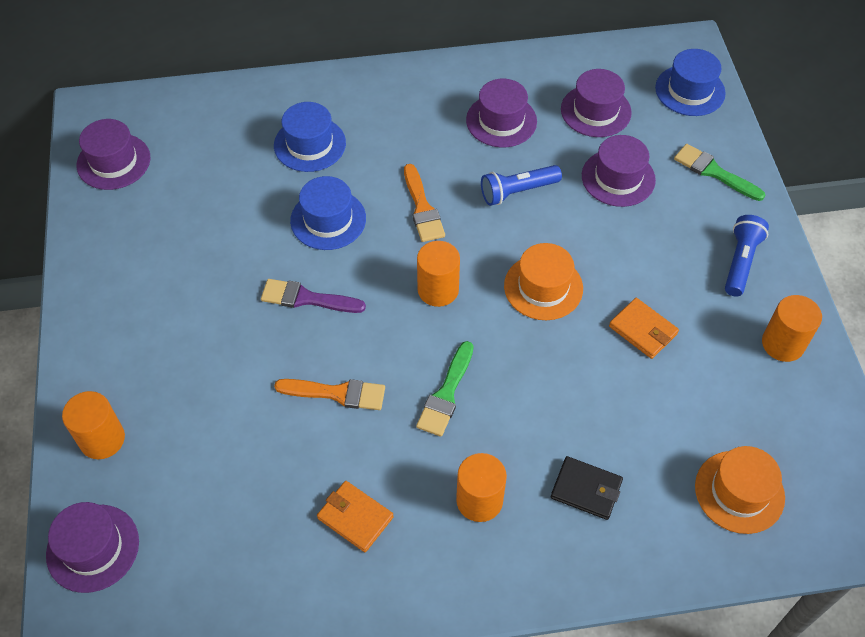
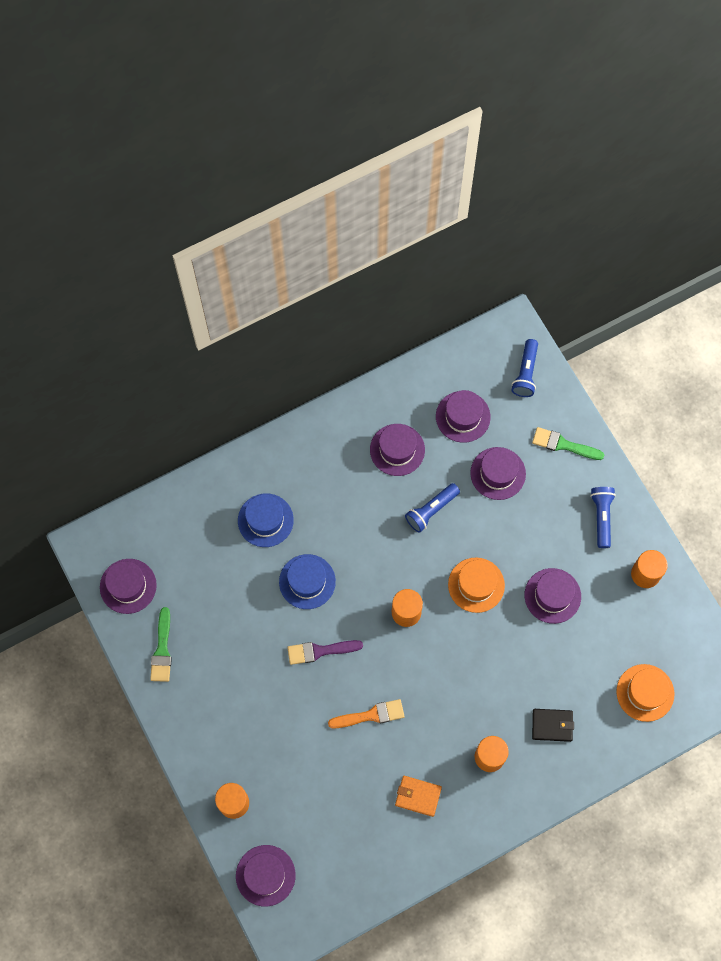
camera: 20 degrees left, 15 degrees up
(422, 208) = (369, 548): orange brush -> none
(446, 393) = (441, 690): green brush -> green brush (162, 649)
(643, 330) = (552, 595): orange wallet -> purple hat
(690, 90) = (525, 373): blue hat -> blue flashlight

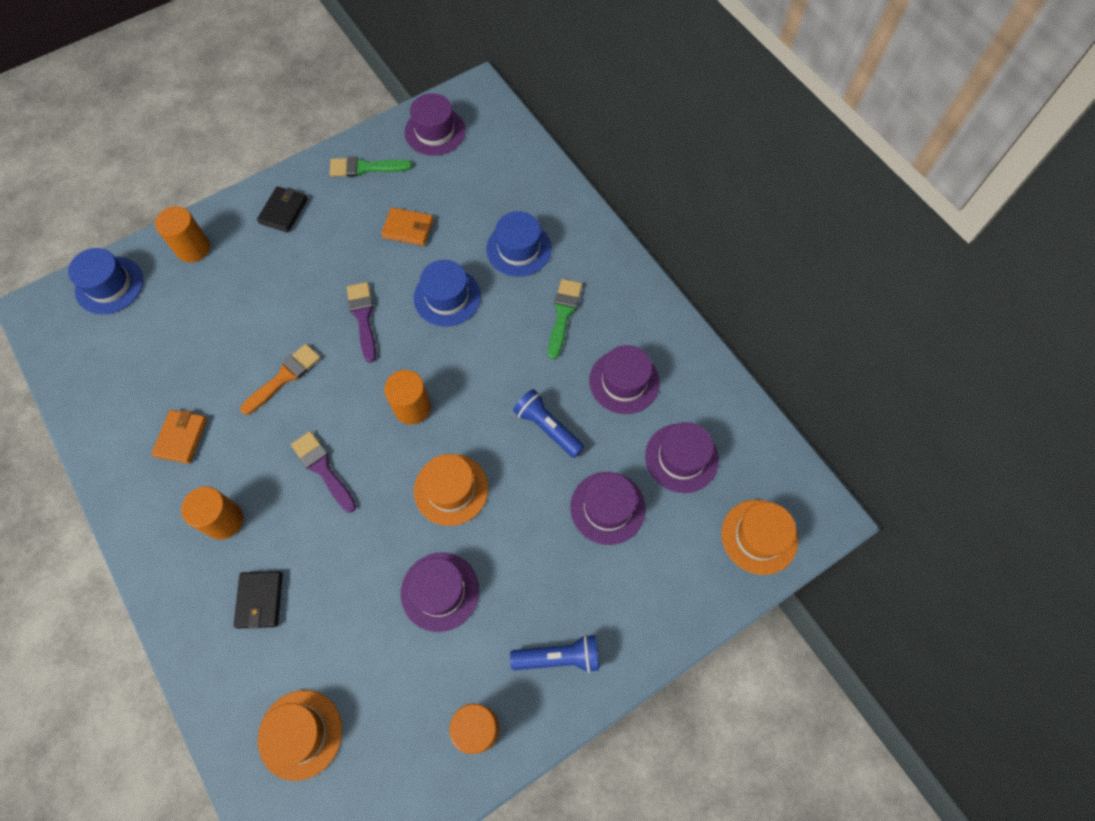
camera: 85 degrees right, 5 degrees down
(202, 723) = (283, 211): none -> black wallet
(234, 612) = (408, 228): none -> orange wallet
(265, 875) = (109, 285): purple hat -> blue hat
(370, 715) = (284, 377): orange brush -> orange brush turned 120 degrees counterclockwise
(453, 681) = (323, 469): none -> purple brush
(525, 373) = (759, 536): blue flashlight -> orange hat
(563, 445) = (661, 596): green brush -> green brush (563, 314)

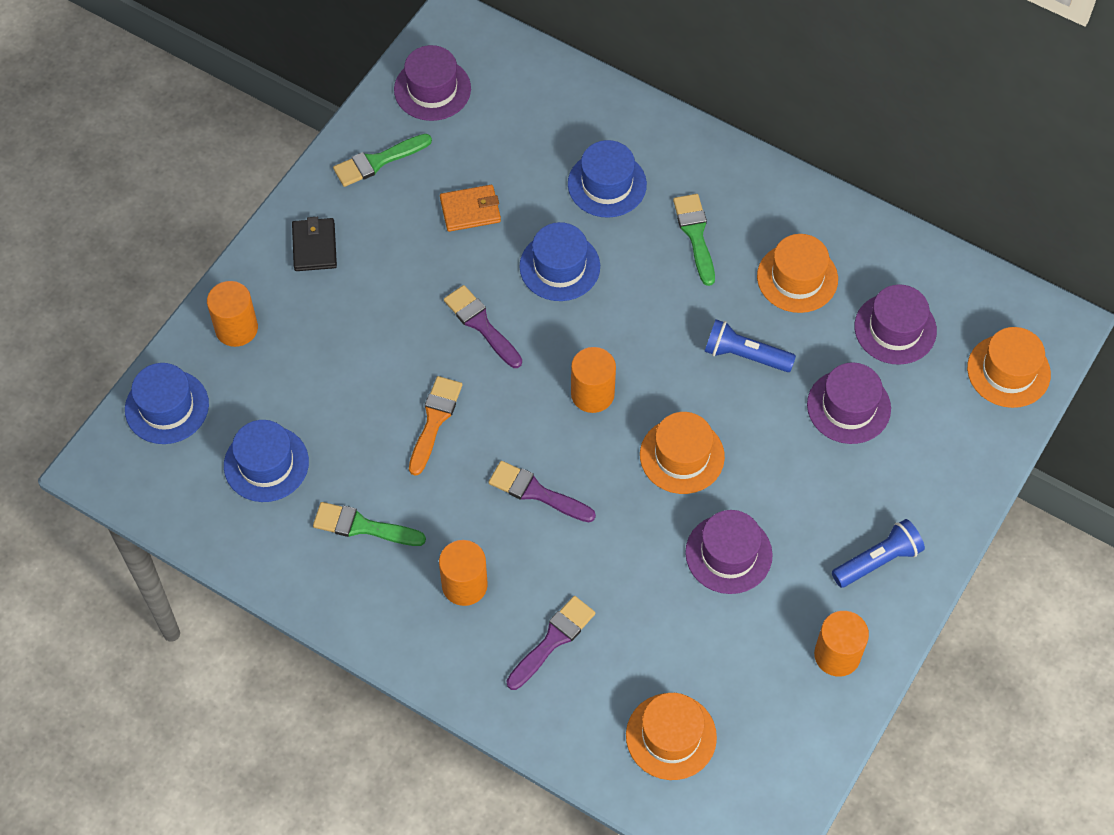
camera: 25 degrees left, 5 degrees down
(147, 357) = (266, 464): none -> blue hat
(181, 437) = (363, 526): orange wallet -> green brush
(260, 600) = (553, 640): black wallet -> purple brush
(624, 382) = (797, 278): purple hat -> orange hat

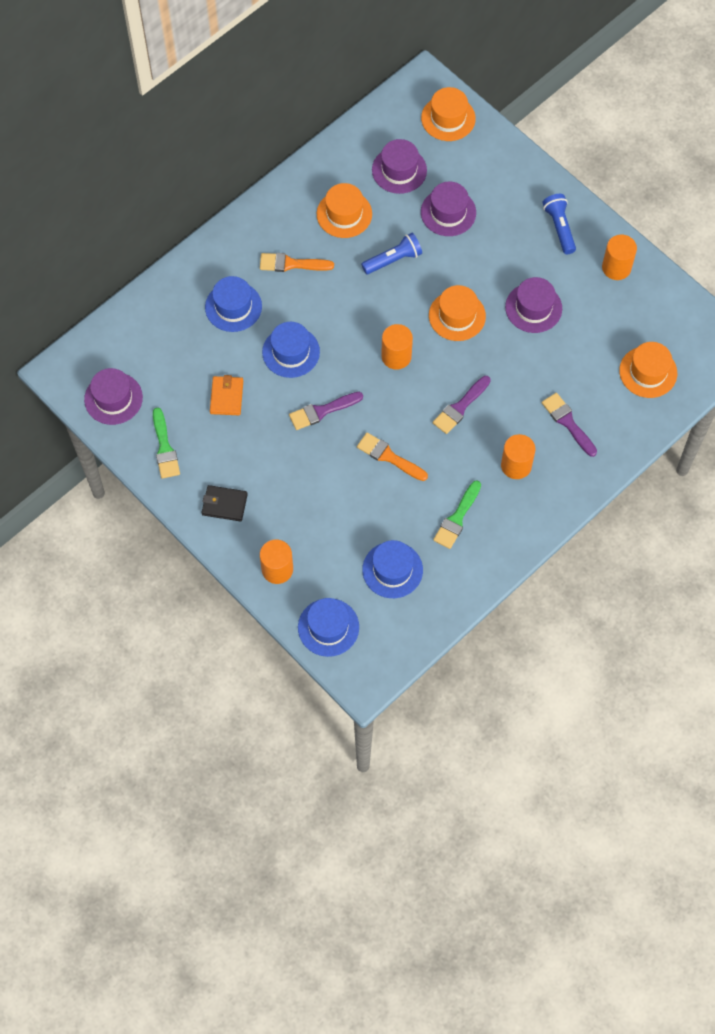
camera: 75 degrees left, 5 degrees up
(695, 235) = (291, 264): green brush -> orange brush
(745, 355) = (393, 260): blue flashlight -> blue flashlight turned 150 degrees counterclockwise

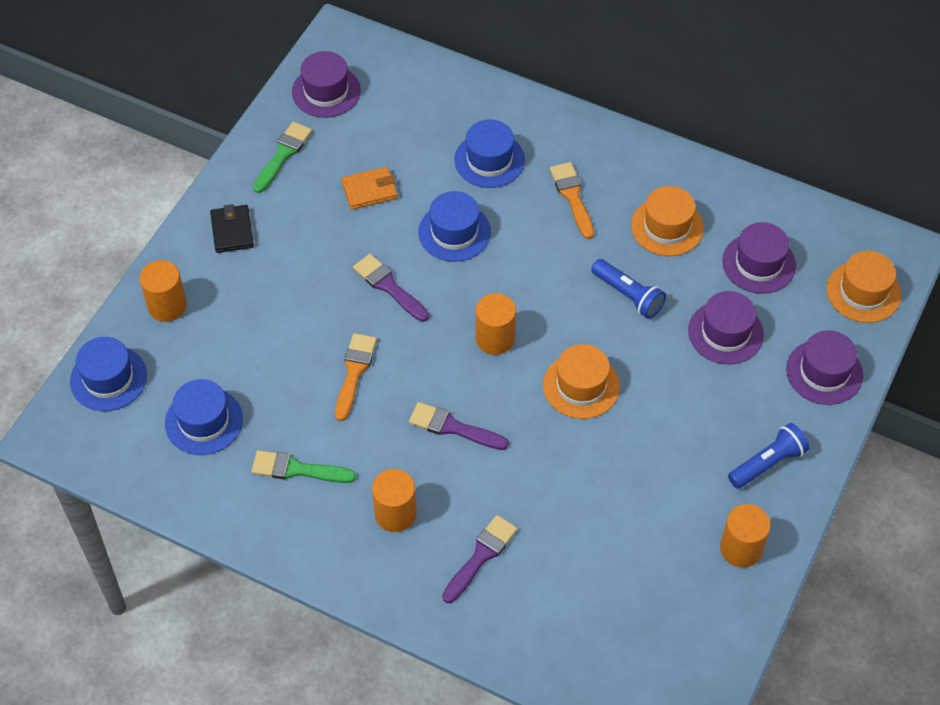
camera: 70 degrees right, 10 degrees down
(164, 447) = (283, 155): green brush -> green brush turned 150 degrees clockwise
(533, 308) = (632, 467): purple hat -> purple hat (824, 372)
(648, 372) = (598, 633): orange hat -> none

